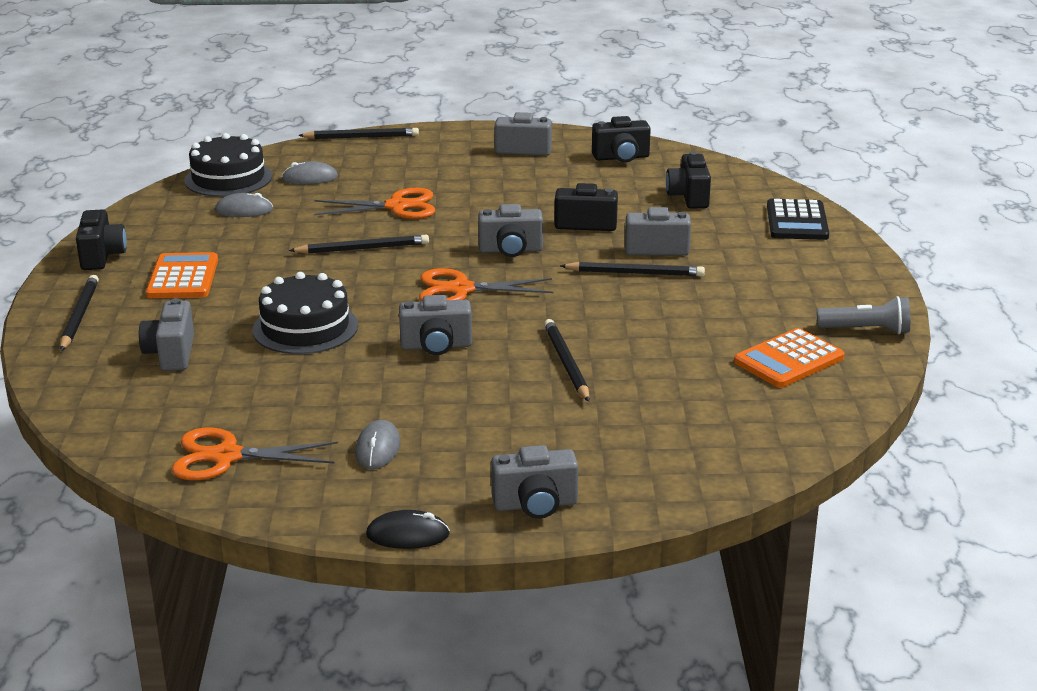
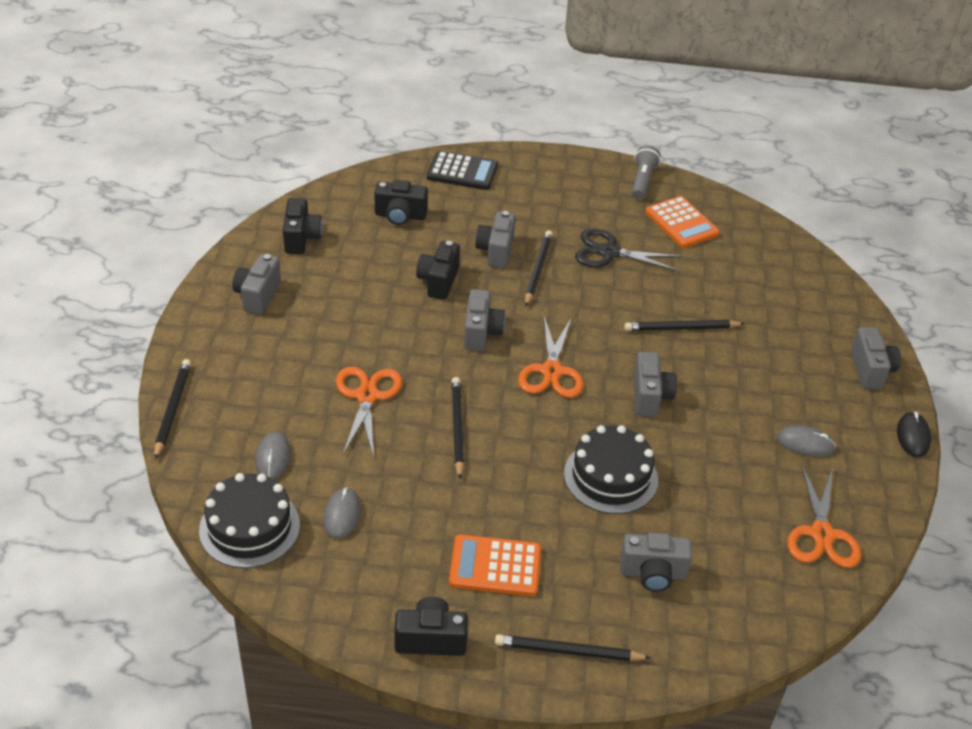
camera: 85 degrees left, 15 degrees up
(694, 313) = (609, 252): none -> black scissors

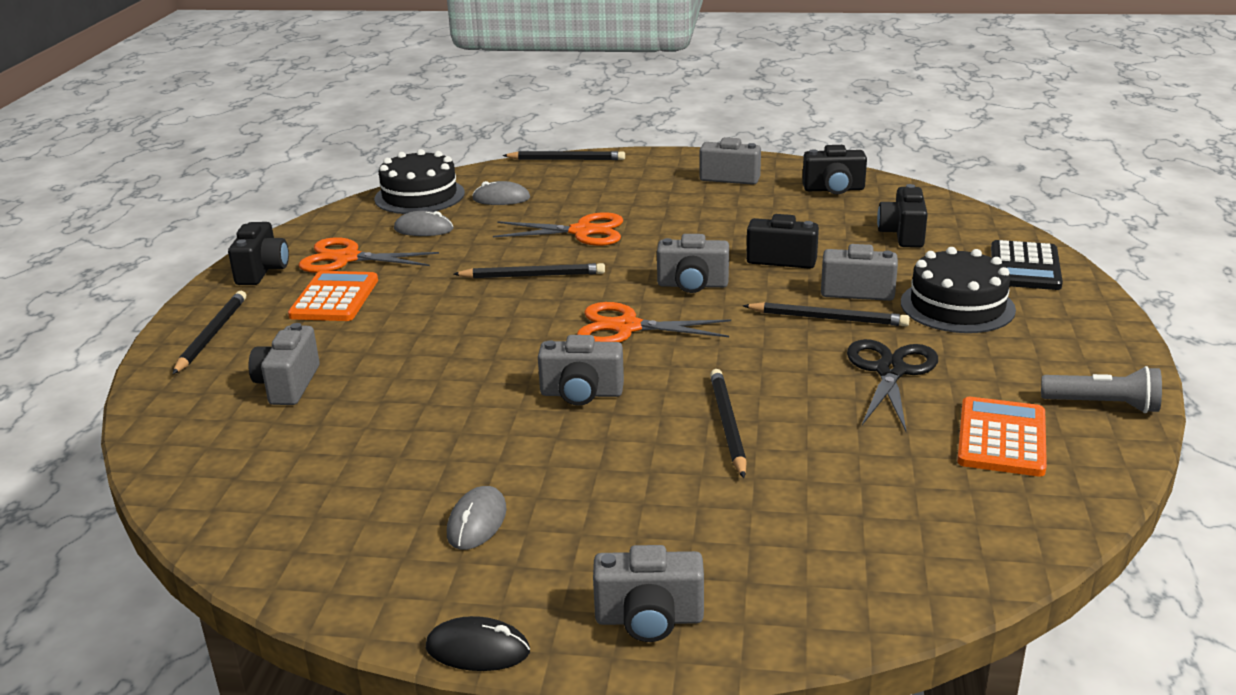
camera: 95 degrees right, 15 degrees down
(611, 476) = (443, 362): black cake -> black cake (957, 306)
(681, 223) = (1002, 438): orange calculator -> orange calculator turned 135 degrees clockwise
(821, 534) = (299, 518): orange scissors -> orange scissors (347, 258)

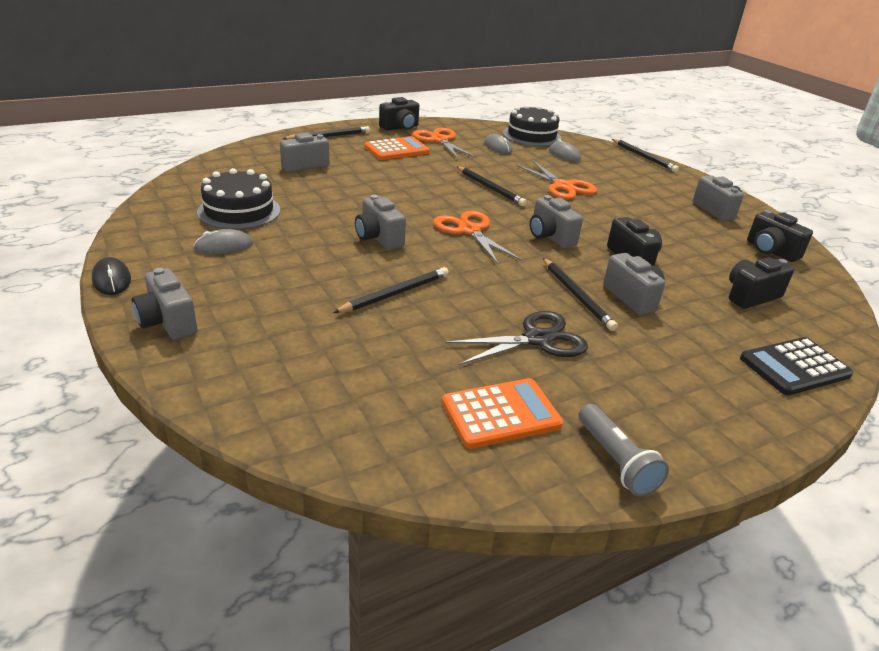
camera: 50 degrees right, 5 degrees up
(957, 306) = (676, 347): black cake -> black cake (239, 211)

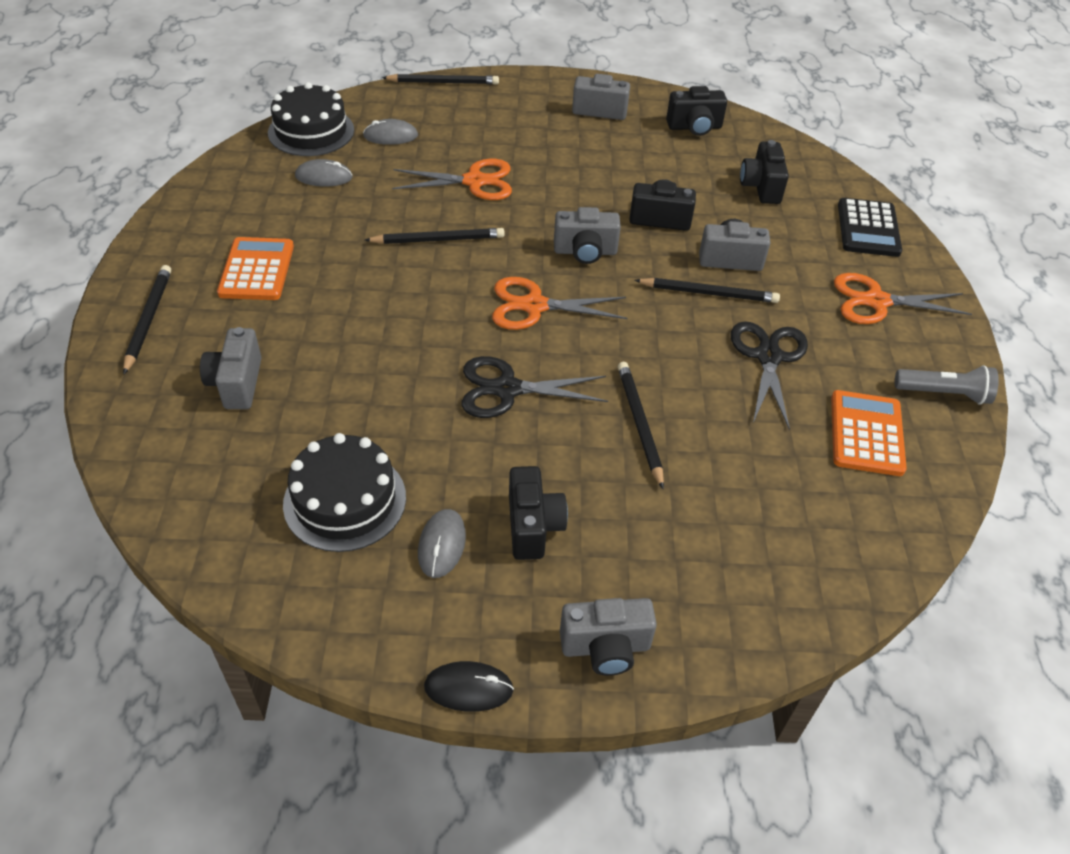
camera: 60 degrees left, 15 degrees up
(379, 238) = (507, 389): grey camera -> black scissors
(400, 127) = (178, 234): black camera -> black camera (533, 526)
(439, 140) = (257, 216): orange scissors -> orange scissors (876, 301)

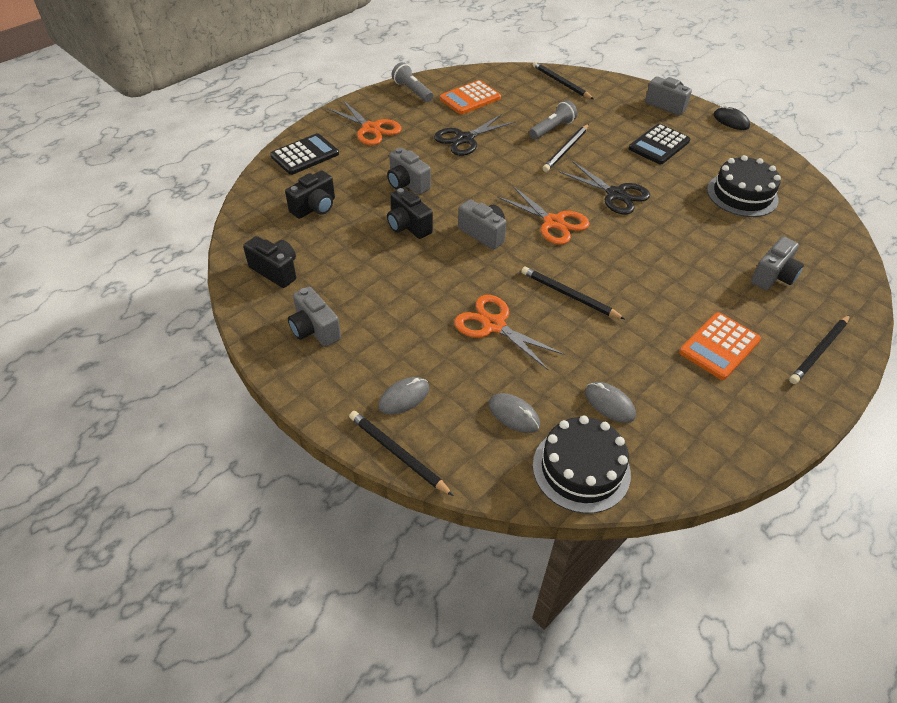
camera: 135 degrees left, 0 degrees up
(442, 545) = (706, 159): grey mouse -> grey mouse (404, 397)
(533, 526) = (659, 145): black camera -> black calculator
(699, 451) = (552, 129): none -> grey flashlight
(708, 293) = (447, 176): black pencil -> black pencil (561, 83)

